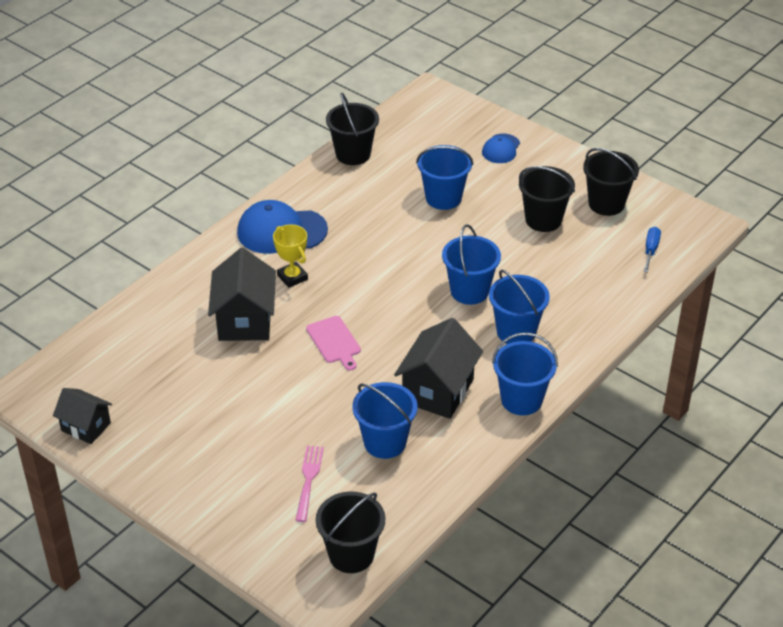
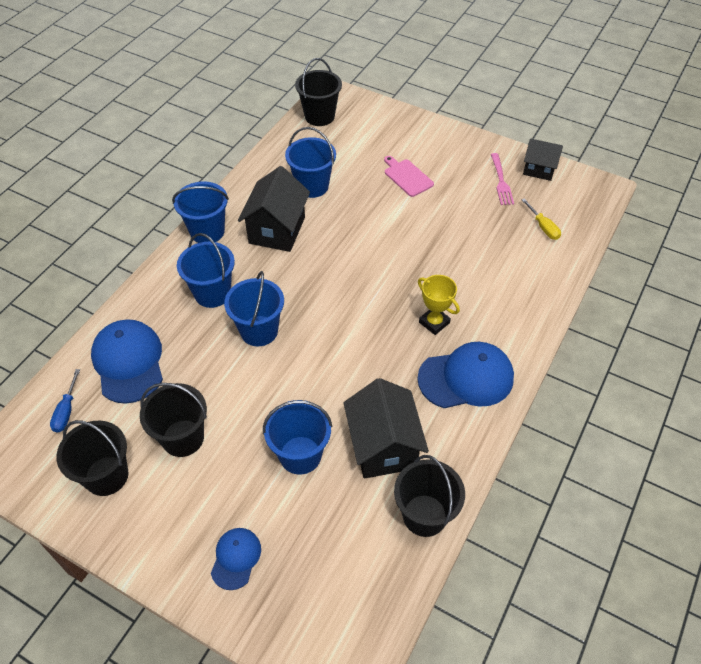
camera: 170 degrees right, 10 degrees up
(127, 355) = (543, 227): none -> yellow screwdriver
(245, 320) = (459, 271): black house -> black house (383, 446)
(309, 480) = (361, 154): pink fork -> pink fork (501, 181)
(334, 342) = (374, 261): pink cutting board -> pink cutting board (407, 177)
(599, 280) = (128, 362): none -> blue cap

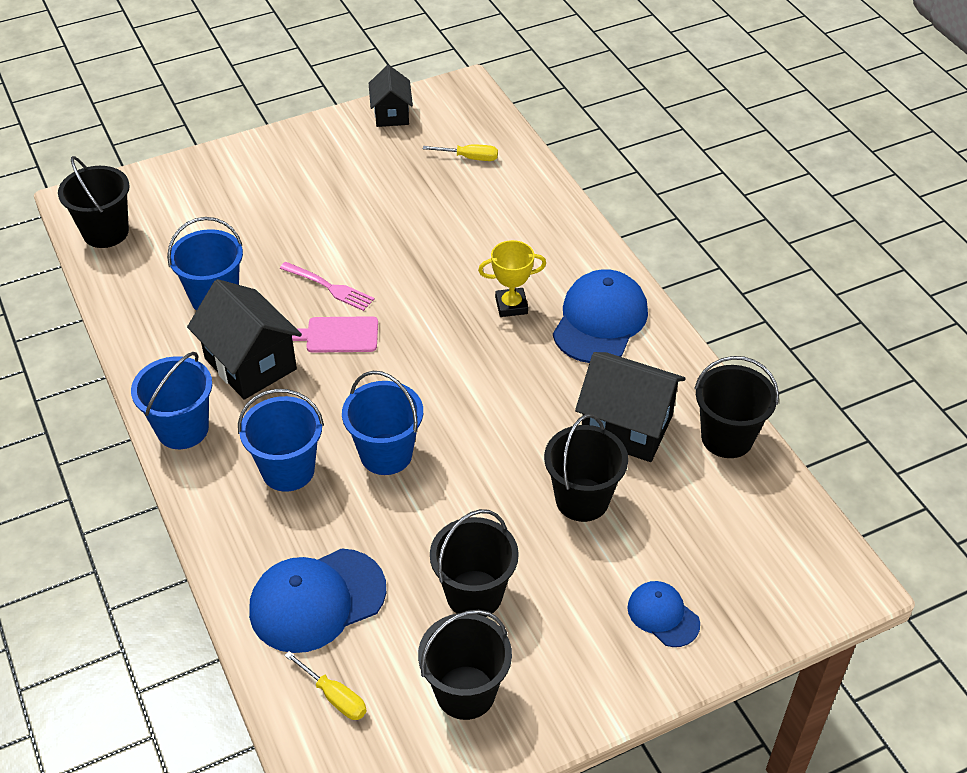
camera: 55 degrees left, 5 degrees down
(66, 411) = (334, 696): blue screwdriver -> yellow screwdriver
(128, 362) = (317, 600): blue cap -> blue cap turned 45 degrees counterclockwise
(300, 455) = (582, 499): blue bucket -> black bucket
(407, 177) = (290, 214): pink cutting board -> pink cutting board (338, 335)
(501, 181) = (376, 150): pink fork -> pink fork (329, 287)
(539, 169) = (391, 114): black house -> black house turned 60 degrees counterclockwise

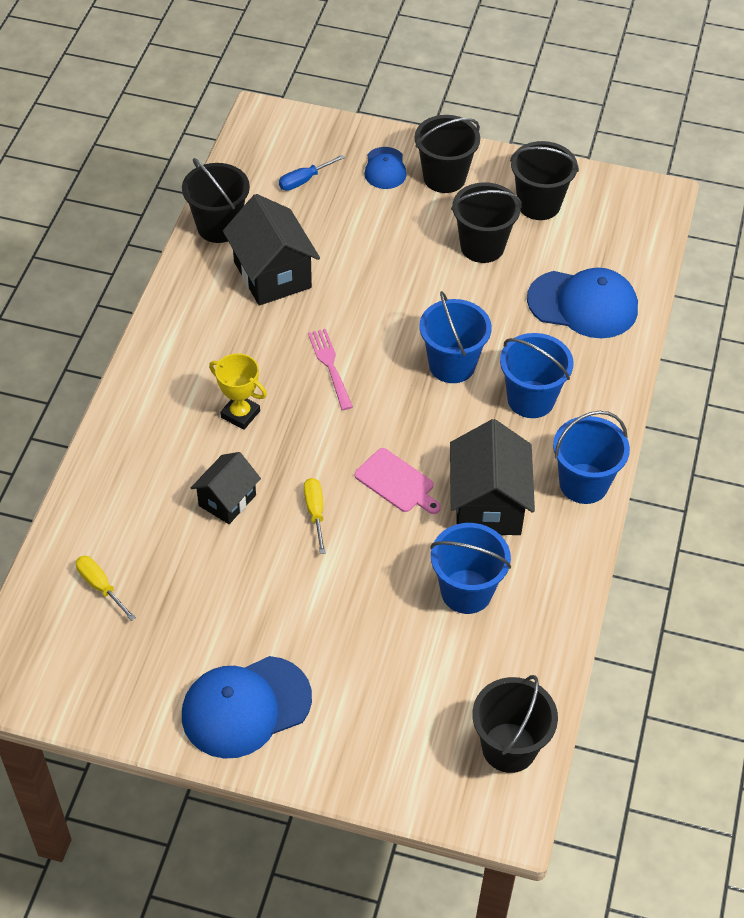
camera: 140 degrees left, 5 degrees up
(329, 287) = (362, 534): pink fork -> pink fork (330, 366)
(334, 696) = (617, 249): yellow screwdriver -> yellow screwdriver (315, 512)
(391, 114) = (106, 701): black house -> black house (227, 500)
(582, 499) = (356, 253): black bucket -> black bucket (444, 178)
(600, 320) = (192, 357): blue cap -> blue cap (245, 707)
(718, 541) = (304, 180): none -> blue screwdriver

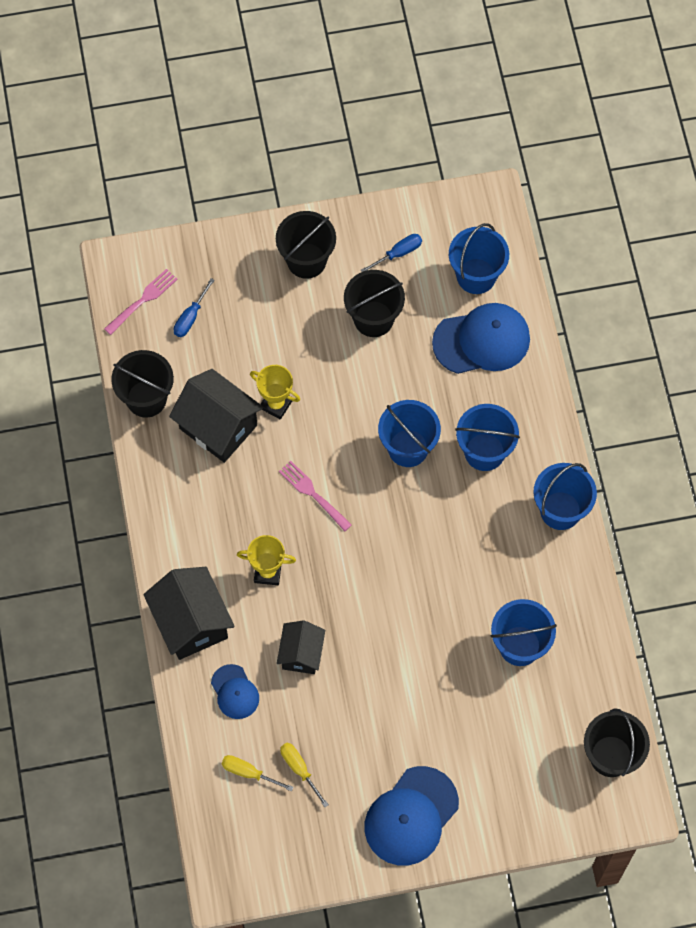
camera: 25 degrees left, 15 degrees up
(267, 152) = (142, 301): none -> pink fork
(315, 512) = (373, 632): yellow screwdriver -> yellow screwdriver (299, 769)
(341, 278) = (276, 404): none -> yellow trophy
(385, 168) = (252, 273): blue cap -> blue cap (235, 692)
(397, 482) = (421, 576): pink cutting board -> none
(488, 505) = (498, 563): black house -> black house (191, 623)
(538, 204) = (398, 253): black bucket -> blue screwdriver
(608, 250) = (476, 276): none -> blue bucket

